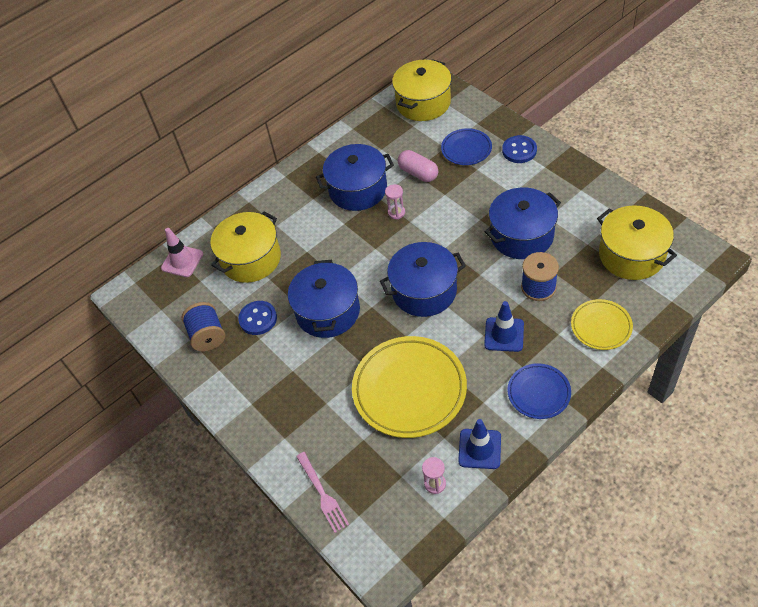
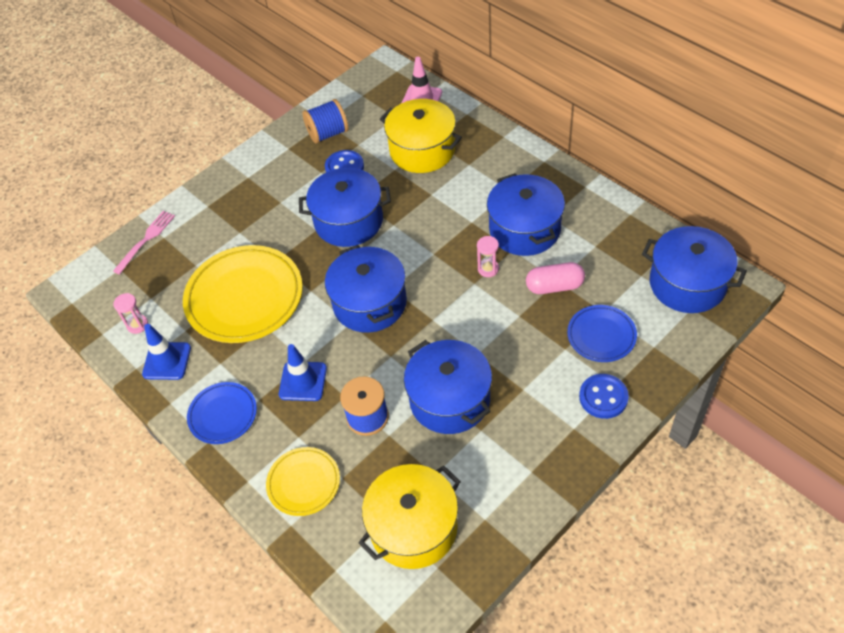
camera: 85 degrees right, 0 degrees up
(322, 494) = (146, 240): pink fork -> pink fork turned 150 degrees clockwise
(418, 173) = (554, 286): pink capsule -> pink capsule turned 45 degrees clockwise
(423, 103) = (687, 284): yellow pot -> blue pot

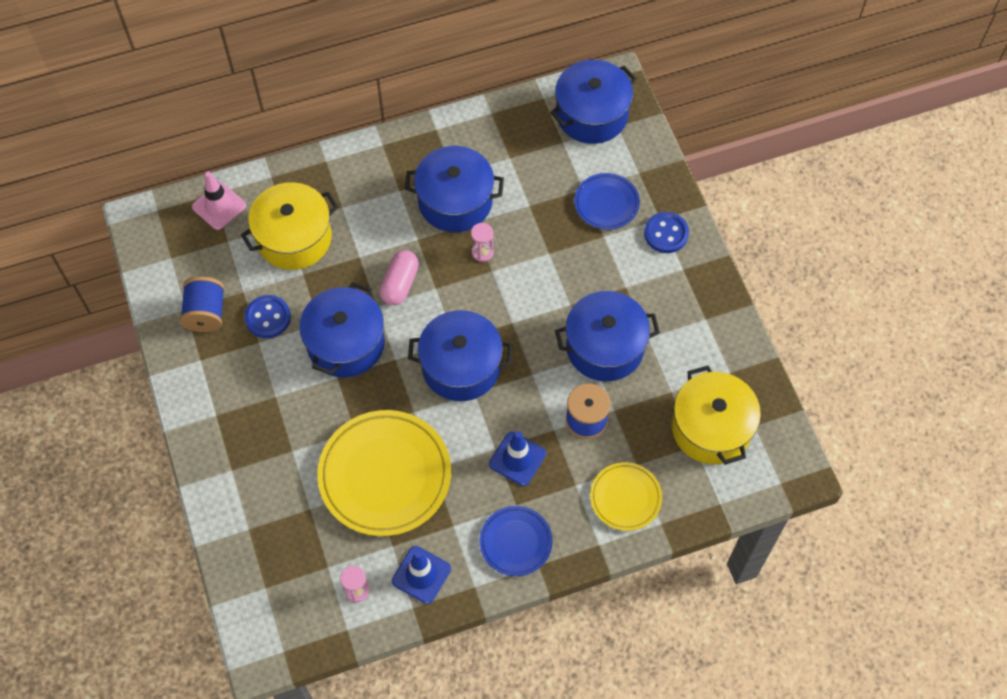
camera: 70 degrees left, 10 degrees up
(146, 240) = (240, 548): pink fork -> none
(554, 286) = (534, 211): pink capsule -> pink capsule (400, 284)

